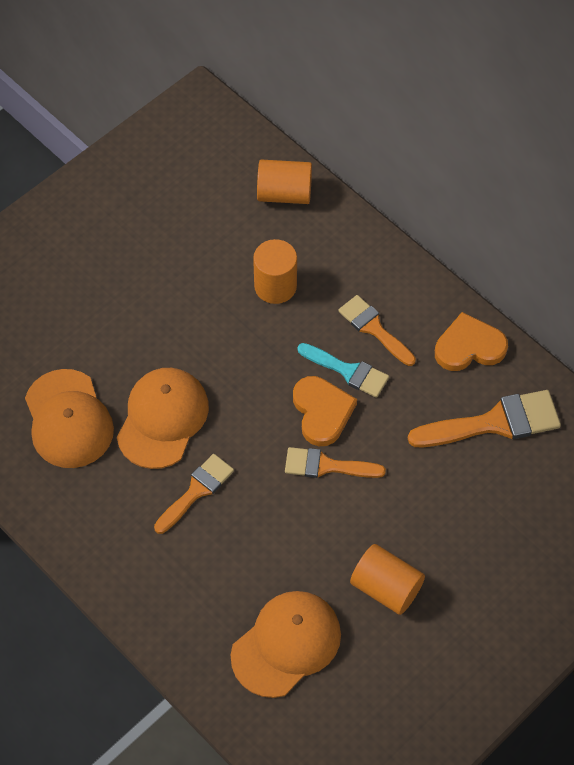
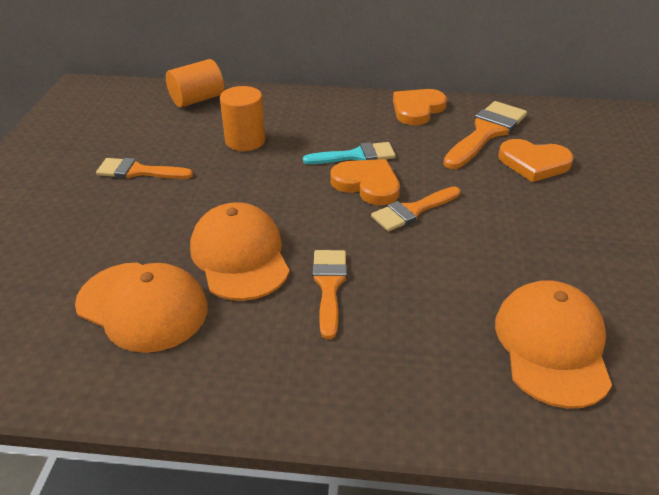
camera: 40 degrees left, 20 degrees down
(373, 328) = (344, 129): orange brush -> orange brush (138, 171)
(386, 588) = (561, 254): orange cylinder -> none
(488, 488) = (533, 163): none -> orange heart

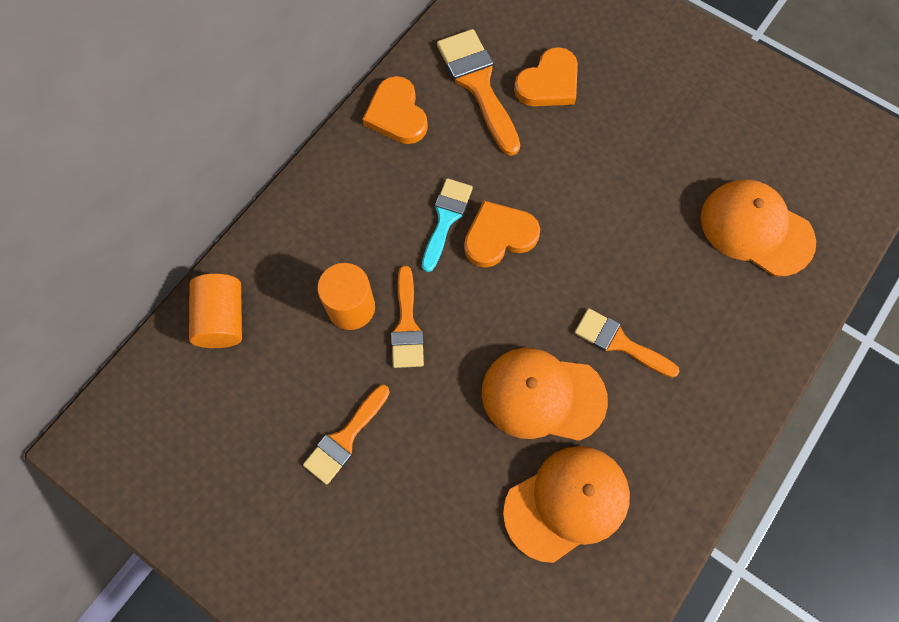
camera: 60 degrees left, 30 degrees up
(412, 211) = (559, 223): orange brush -> orange brush (407, 325)

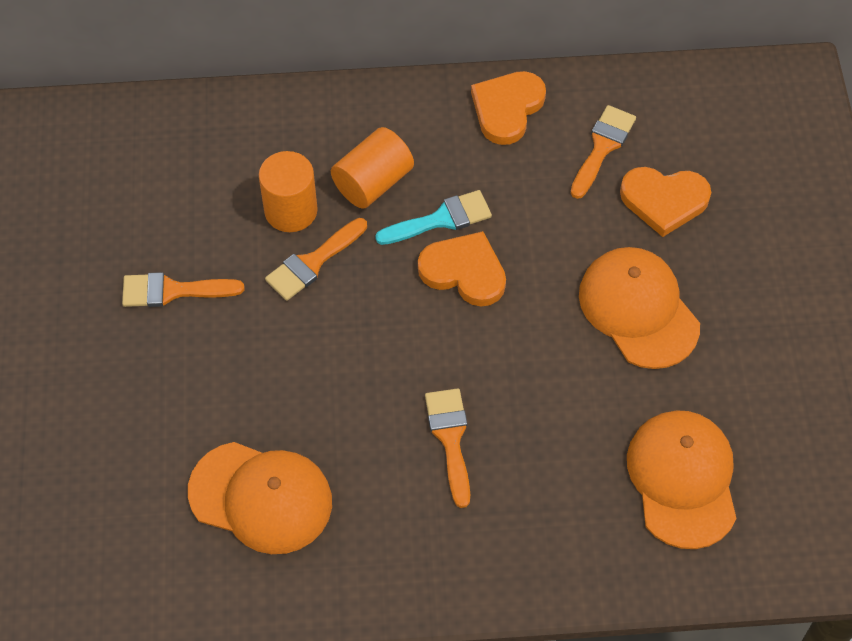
camera: 50 degrees right, 10 degrees down
(222, 319) = (197, 129): orange cylinder -> orange cylinder (373, 182)
(478, 85) = (602, 147): orange brush -> orange brush, size x0.65
(542, 395) = (343, 411): orange cap -> orange cap (638, 309)

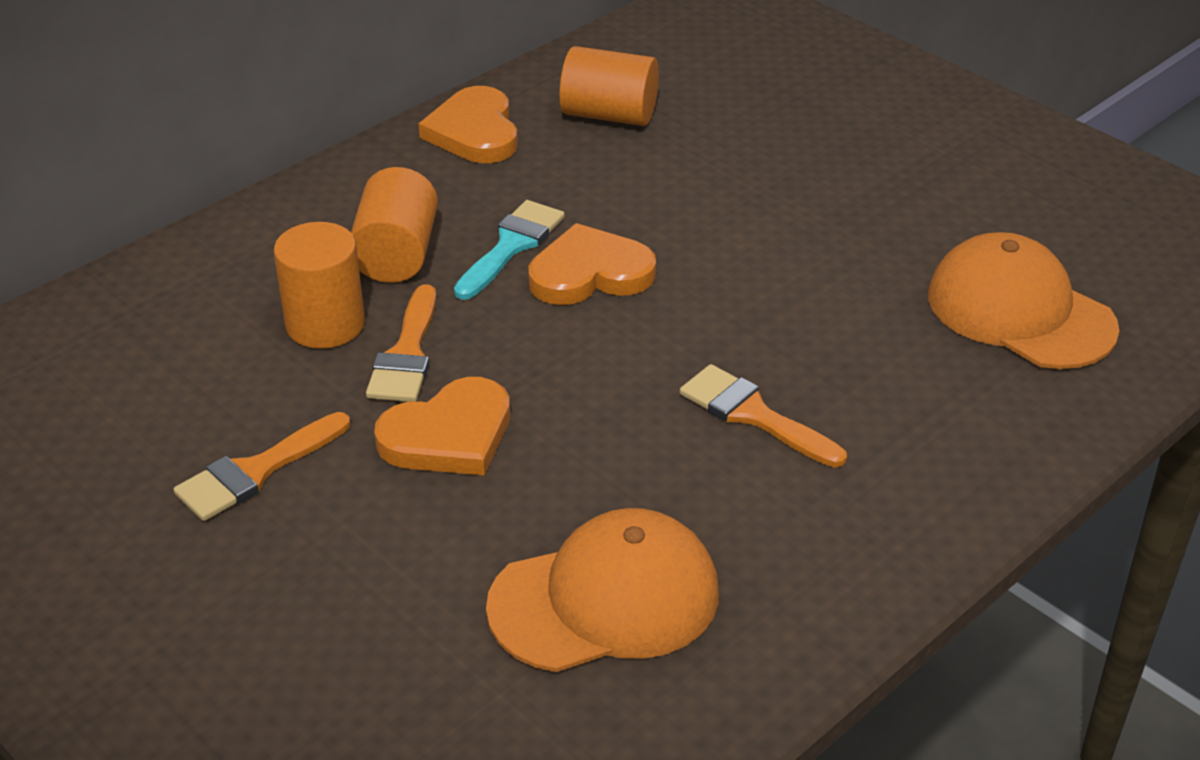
camera: 40 degrees left, 20 degrees down
(602, 147) = (609, 115): orange brush -> orange cylinder
(638, 309) = (803, 211): orange cap -> none
(664, 201) = (720, 123): orange heart -> orange heart (449, 435)

